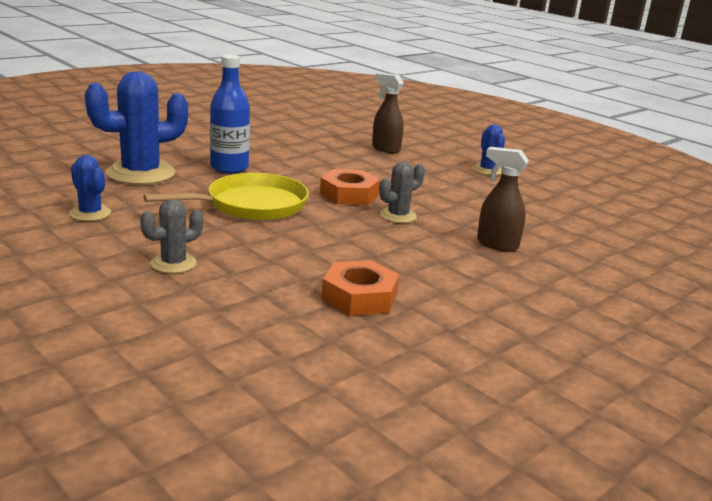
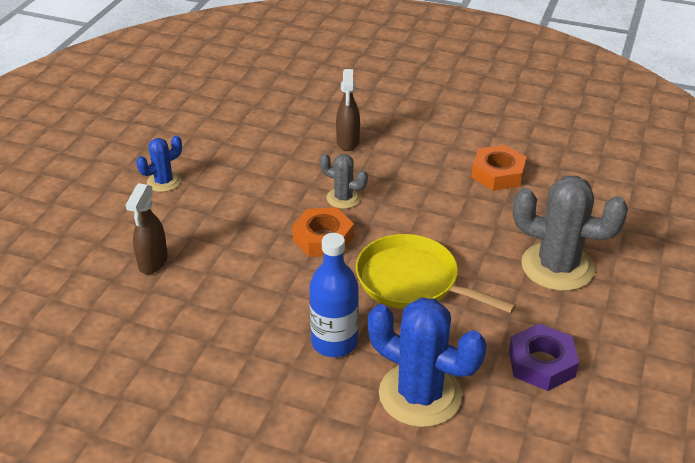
camera: 115 degrees left, 15 degrees up
(90, 213) = (541, 363): blue cactus -> purple nut
(173, 263) = (557, 267): grey cactus -> grey cactus, size x1.92

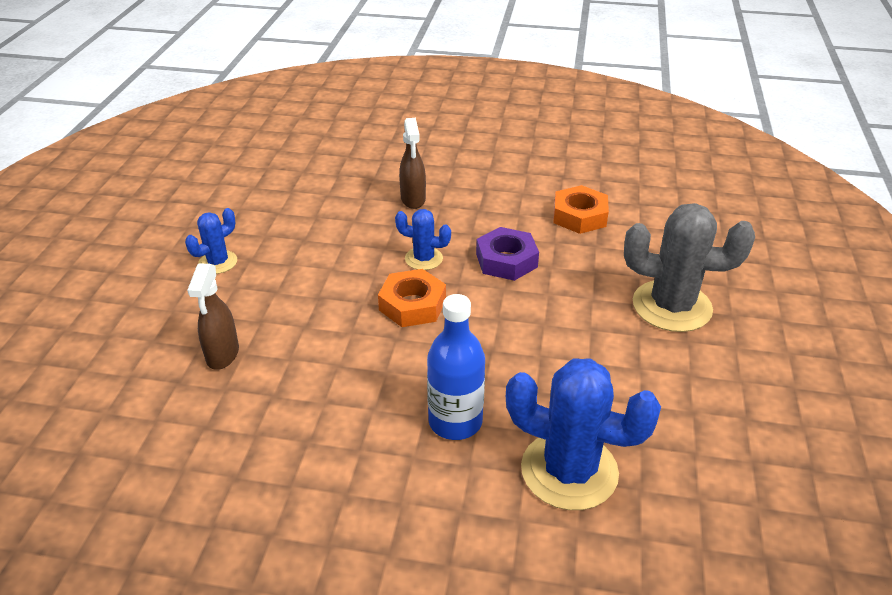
camera: 10 degrees left, 0 degrees up
(343, 198) = (423, 259): grey cactus -> blue cactus
(412, 281) = (522, 340): yellow pan -> none
(541, 363) = (690, 415): purple nut -> purple nut (506, 260)

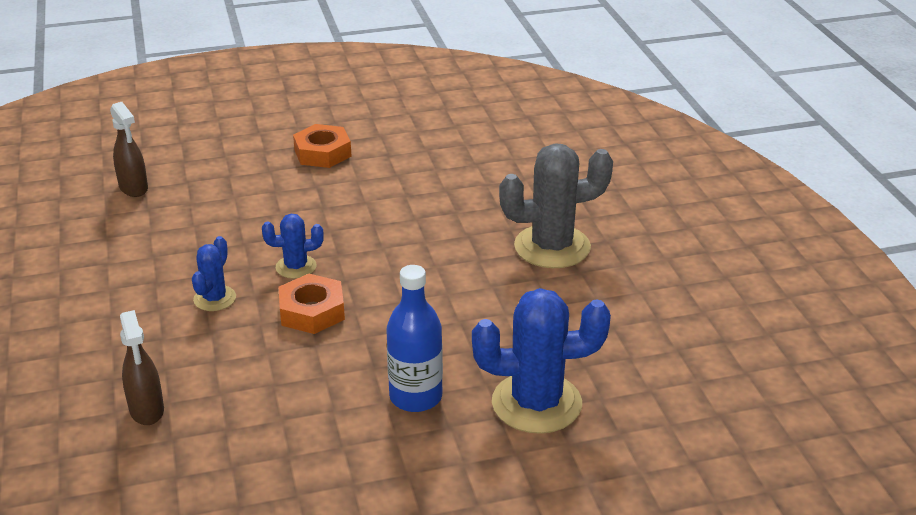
camera: 25 degrees left, 5 degrees down
(218, 262) = (75, 328): blue cactus -> blue cactus (215, 298)
(413, 199) = (248, 214): brown spray bottle -> brown spray bottle (134, 188)
(506, 260) = (379, 247): purple nut -> none
(579, 216) = (425, 188): orange nut -> orange nut (322, 153)

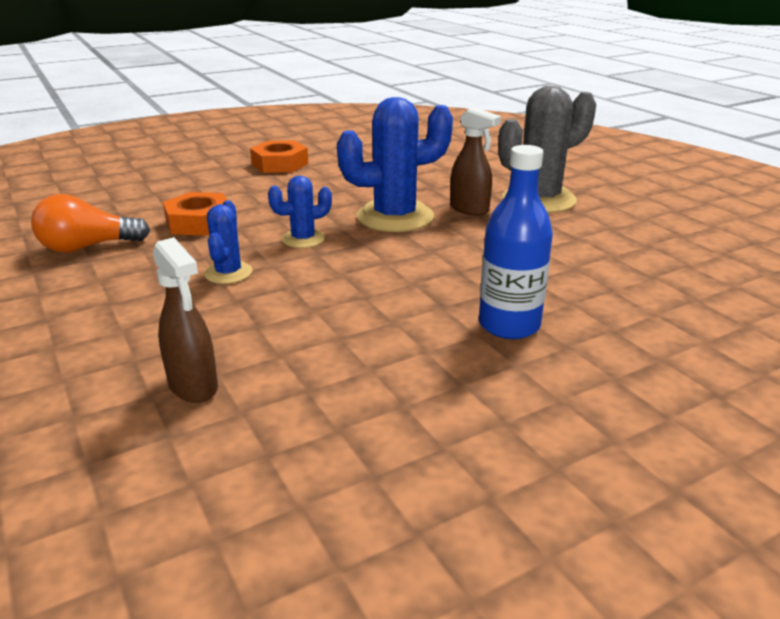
camera: 15 degrees left, 5 degrees down
(109, 247) = (87, 247): none -> orange light bulb
(134, 188) = (99, 203): brown spray bottle -> brown spray bottle (469, 209)
(312, 311) = (343, 270): orange nut -> orange nut (199, 222)
(536, 403) = (639, 312): blue cactus -> blue cactus (395, 217)

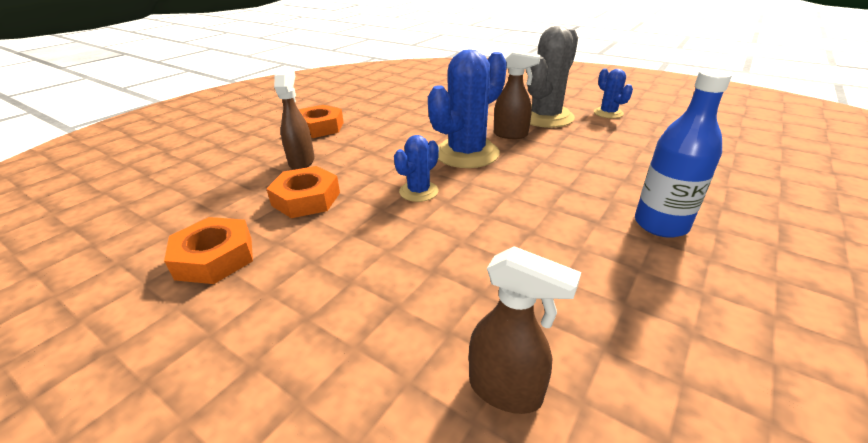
camera: 25 degrees left, 5 degrees up
(87, 247) = (215, 257): orange light bulb -> orange nut
(228, 273) = (392, 244): blue cactus -> blue cactus (608, 113)
(229, 191) = (302, 162): none -> brown spray bottle

